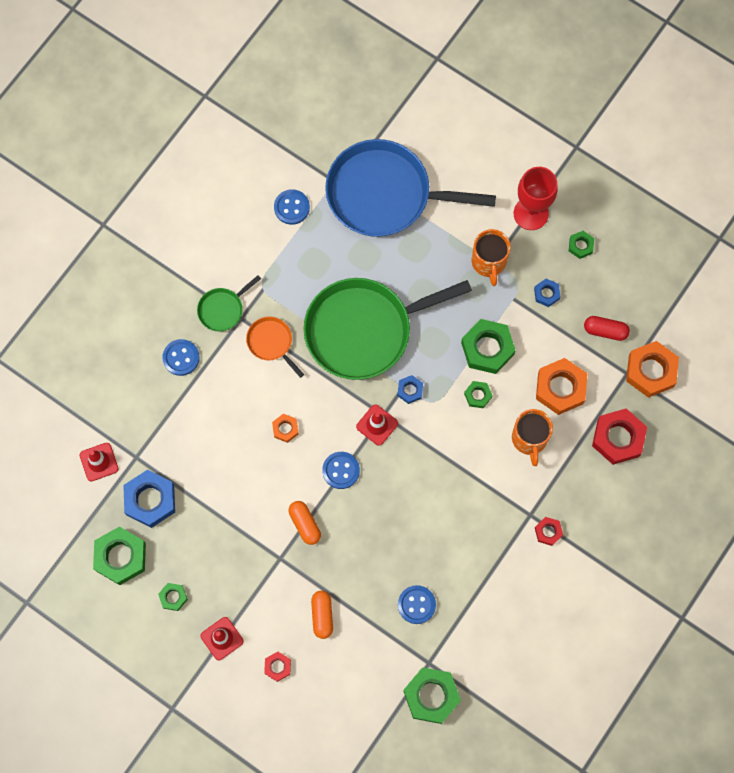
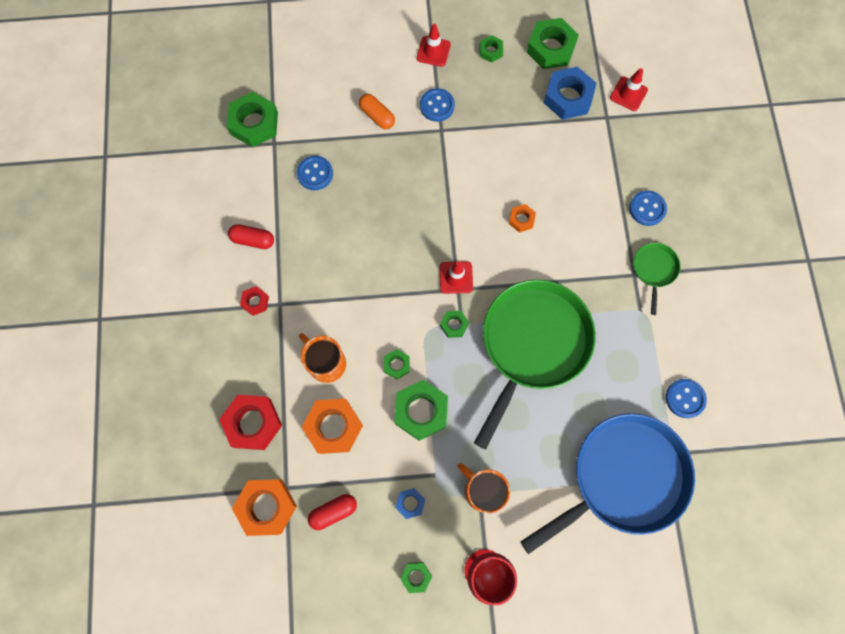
camera: 140 degrees right, 0 degrees up
(271, 342) = (593, 275): orange pan -> none
(277, 667) = (379, 63): red nut -> none
(305, 524) = (445, 165): orange capsule -> none
(341, 470) = (453, 222): blue button -> blue button (437, 106)
(410, 390) = (454, 325): blue nut -> green nut
(511, 586) = (253, 240): none -> red capsule

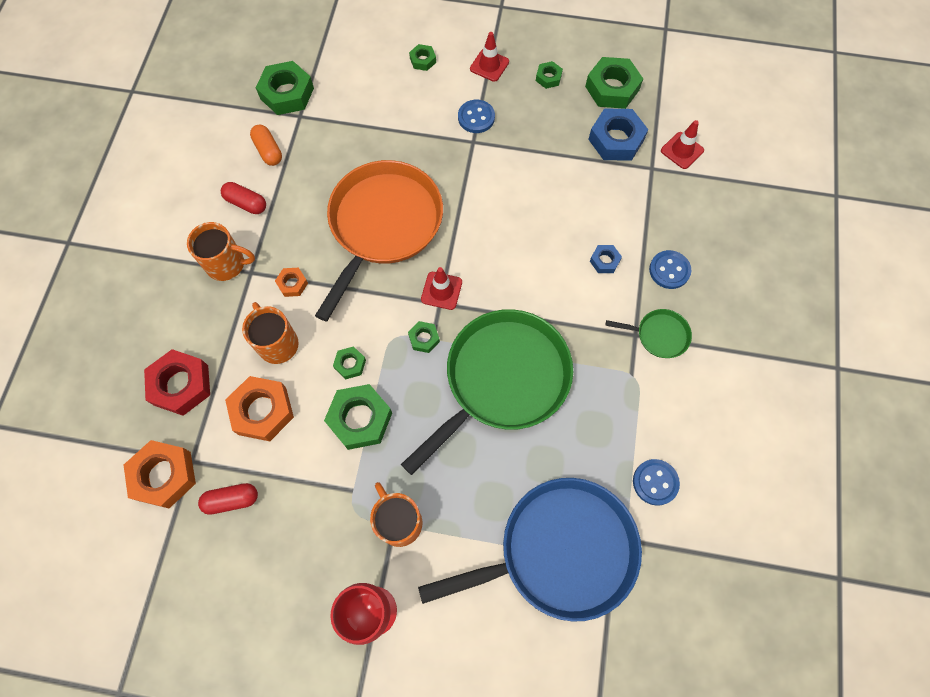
camera: 15 degrees right, 5 degrees down
(255, 302) = (227, 264): red nut -> orange mug
(315, 174) = (330, 154): blue button -> none
(377, 116) = (412, 114): orange capsule -> orange capsule (268, 151)
(385, 229) = (383, 225): none -> orange pan
(410, 503) = (316, 514): blue nut -> blue nut (604, 261)
(416, 576) = (296, 596): green nut -> green nut (423, 60)
(521, 219) = (529, 249): orange nut -> orange nut (292, 284)
(654, 269) = (659, 335): green pan -> green pan turned 75 degrees clockwise

